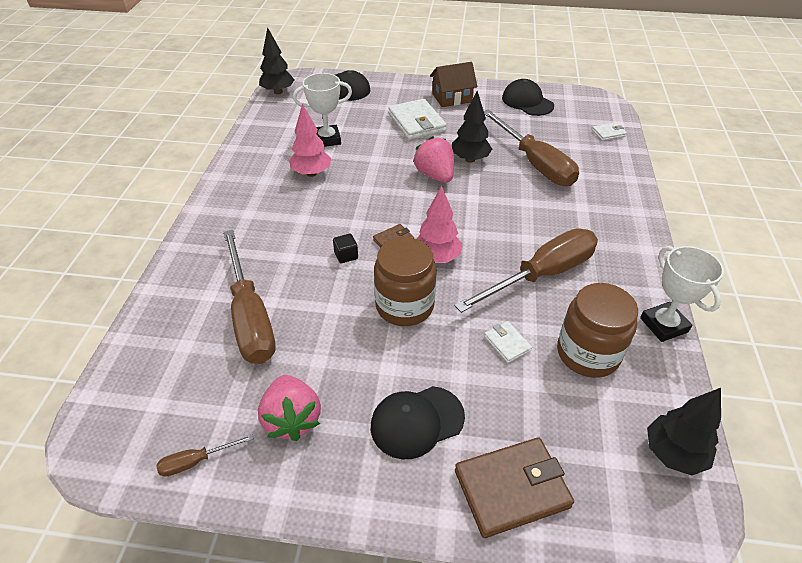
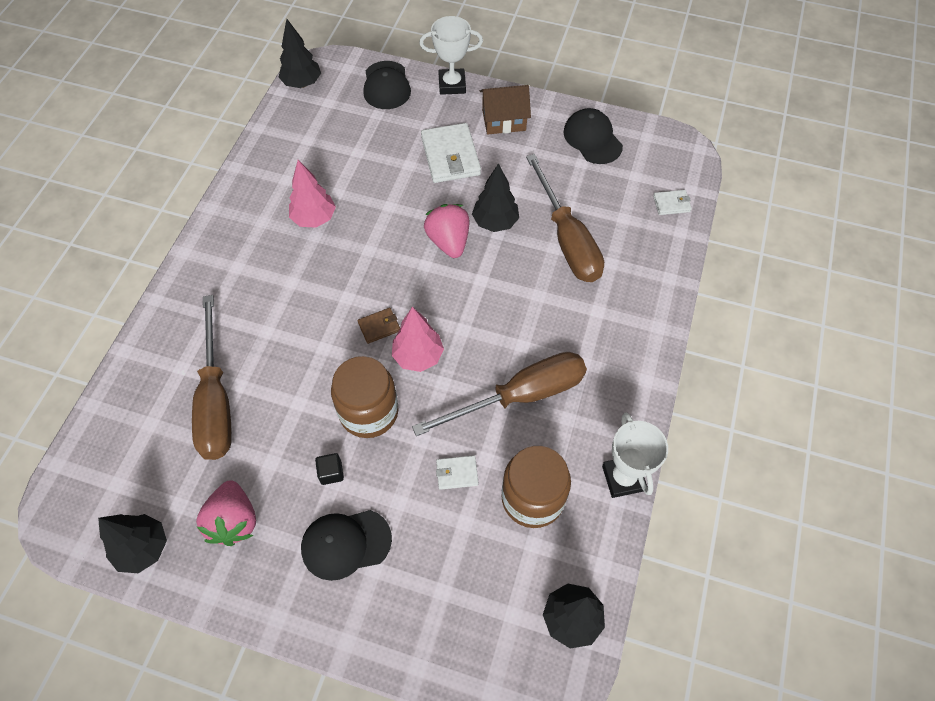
camera: 10 degrees right, 15 degrees up
(196, 461) = (143, 548): brown screwdriver -> black tree
(327, 139) = (342, 169): white trophy -> white trophy (452, 85)
(346, 255) = (325, 339): black cube -> black cube (331, 473)
(507, 343) = (457, 473): white wallet -> white wallet turned 75 degrees counterclockwise
(511, 489) = (411, 625): brown wallet -> none

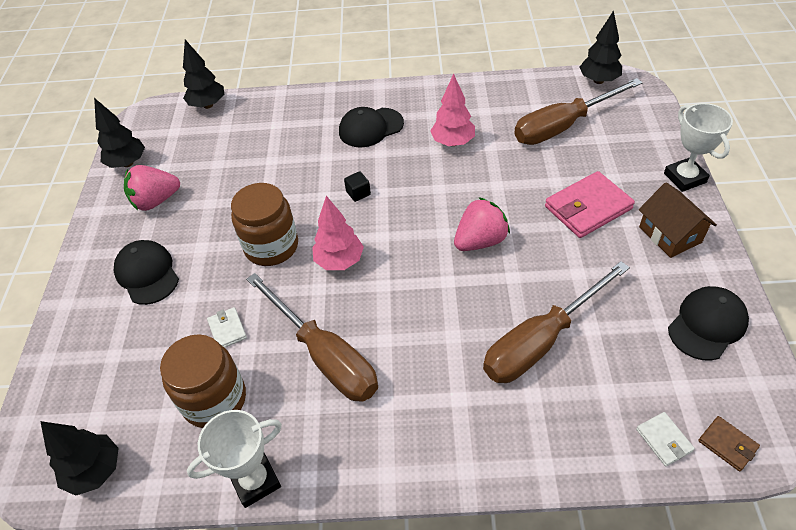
camera: 75 degrees right, 10 degrees down
(216, 400) = (254, 153): brown screwdriver -> brown screwdriver (563, 126)
(331, 473) = (208, 242): black cube -> black cube (358, 193)
(379, 327) = (360, 223): brown wallet -> brown wallet (727, 444)
(386, 86) = (642, 132): black cap -> black cap (370, 128)
(450, 156) = (588, 208): white wallet -> pink wallet
(495, 222) = (525, 270): black tree -> black tree (208, 105)

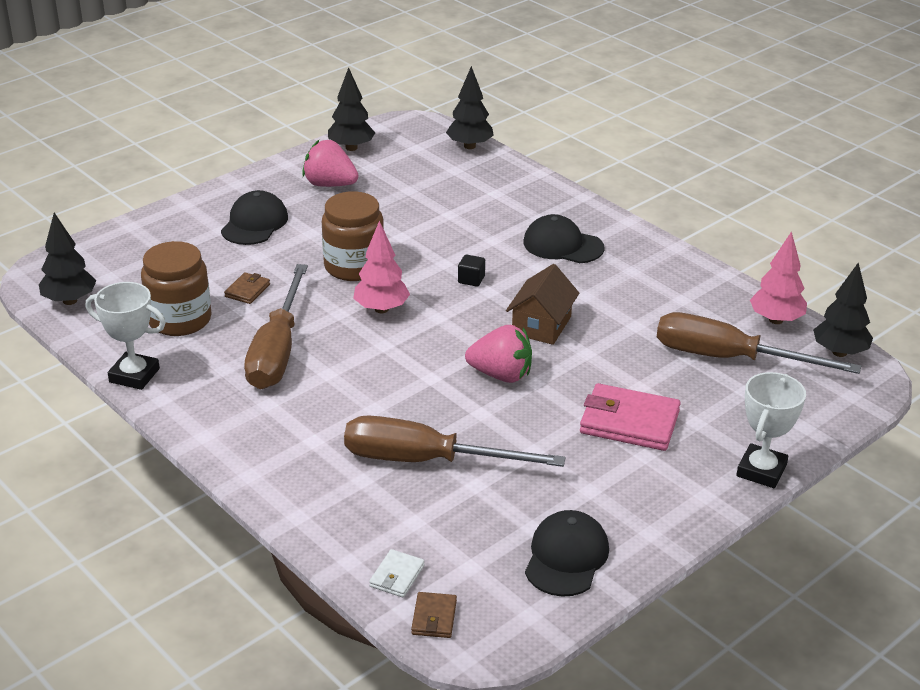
camera: 45 degrees right, 15 degrees down
(227, 329) = (247, 290): white wallet -> brown wallet
(453, 142) = (609, 301): pink tree -> pink tree (776, 320)
(670, 234) = (660, 490): brown house -> brown house (541, 325)
(707, 324) = (566, 557): black cap -> black cap turned 75 degrees counterclockwise

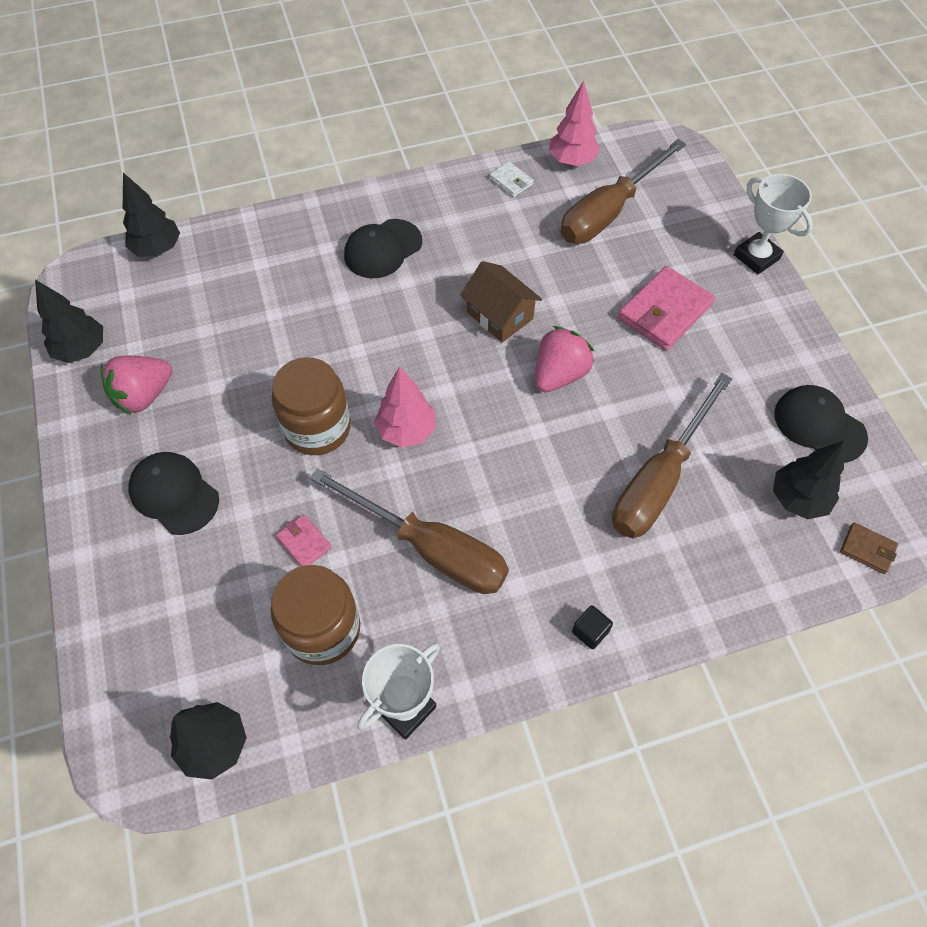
camera: 65 degrees left, 25 degrees up
(247, 290) = (304, 542): brown wallet -> pink wallet
(397, 576) = (808, 559): white wallet -> white wallet (511, 181)
(471, 280) = (398, 339): black cube -> black cube (590, 631)
(839, 352) = (632, 145): black tree -> black tree (797, 499)

